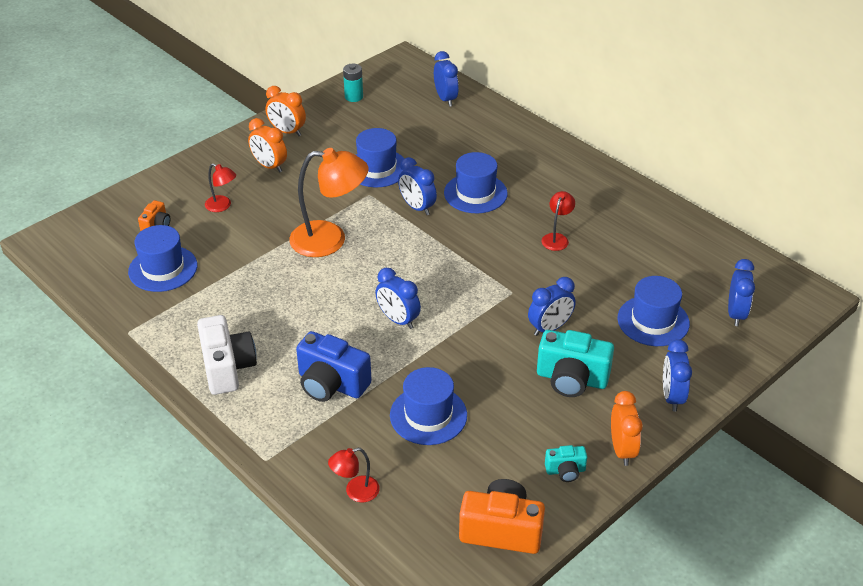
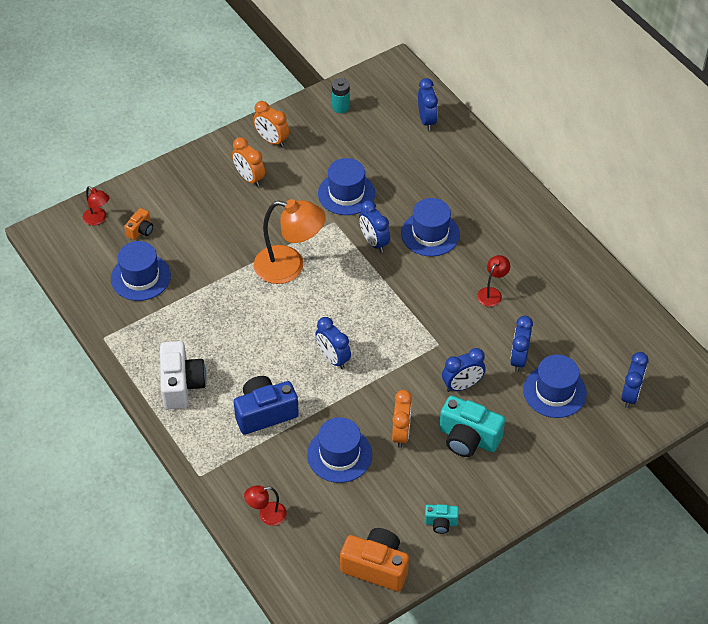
camera: 10 degrees right, 10 degrees up
(222, 206) = (201, 217): red lamp -> red lamp (98, 219)
(331, 384) = (265, 413): blue camera -> blue camera turned 120 degrees clockwise
(622, 450) = (493, 511): orange clock -> orange clock (401, 433)
(672, 397) = (549, 468): blue clock -> blue clock (518, 359)

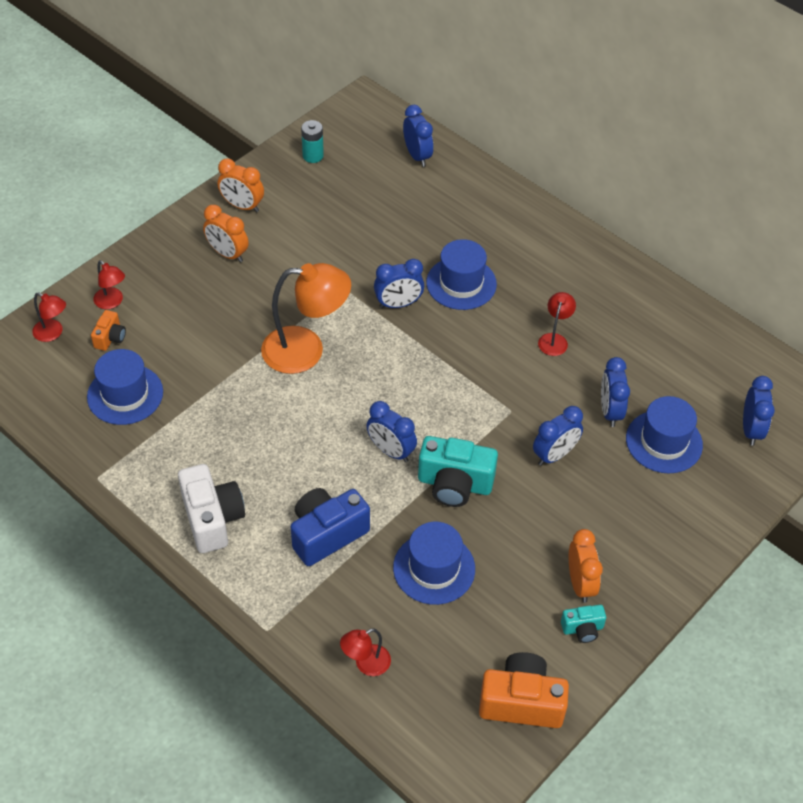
camera: 15 degrees left, 0 degrees up
(149, 202) = (112, 302): none -> red lamp
(346, 193) = (349, 253): blue hat -> none
(374, 242) = (398, 304): blue clock -> blue clock turned 60 degrees counterclockwise
(401, 433) = (500, 527): orange clock -> orange clock (580, 583)
(468, 438) = (582, 517): turquoise camera -> turquoise camera (454, 484)

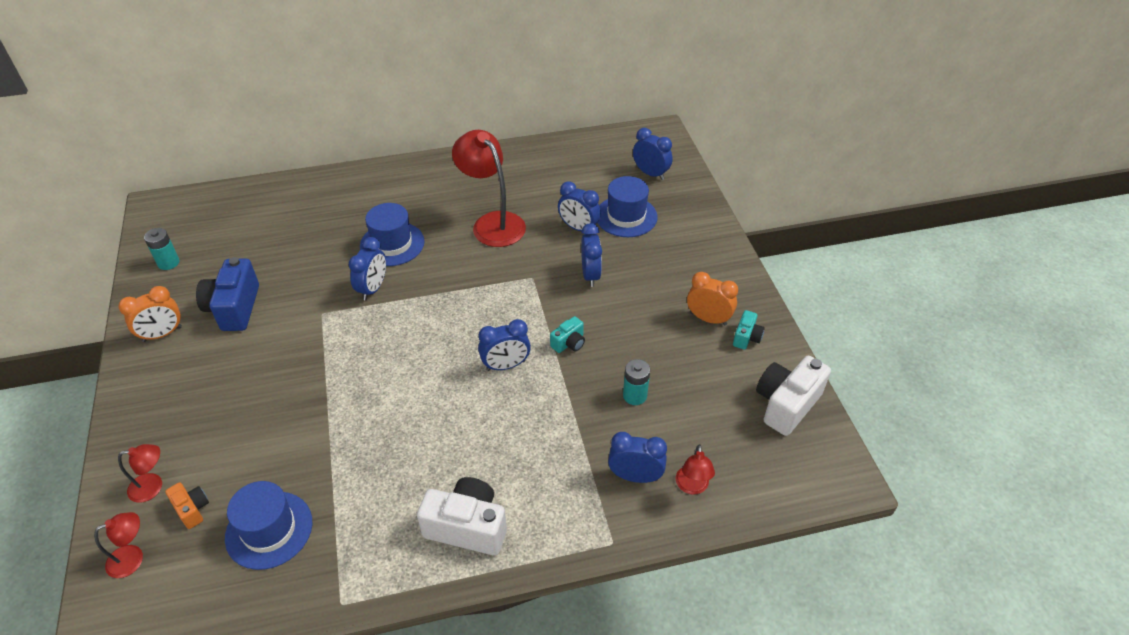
camera: 55 degrees left, 5 degrees down
(227, 254) = (200, 370): orange clock -> none
(306, 350) = (357, 369): orange lamp -> none
(327, 534) = (550, 449): blue camera -> blue camera (234, 308)
(417, 156) = (247, 205): blue clock -> blue clock (635, 476)
(434, 568) = (634, 395): blue hat -> turquoise battery
(454, 484) = (569, 343): turquoise camera -> turquoise camera, size x0.52
(521, 702) = (786, 404): orange camera -> white camera
(554, 339) = (492, 223): red lamp -> red lamp, size x2.05

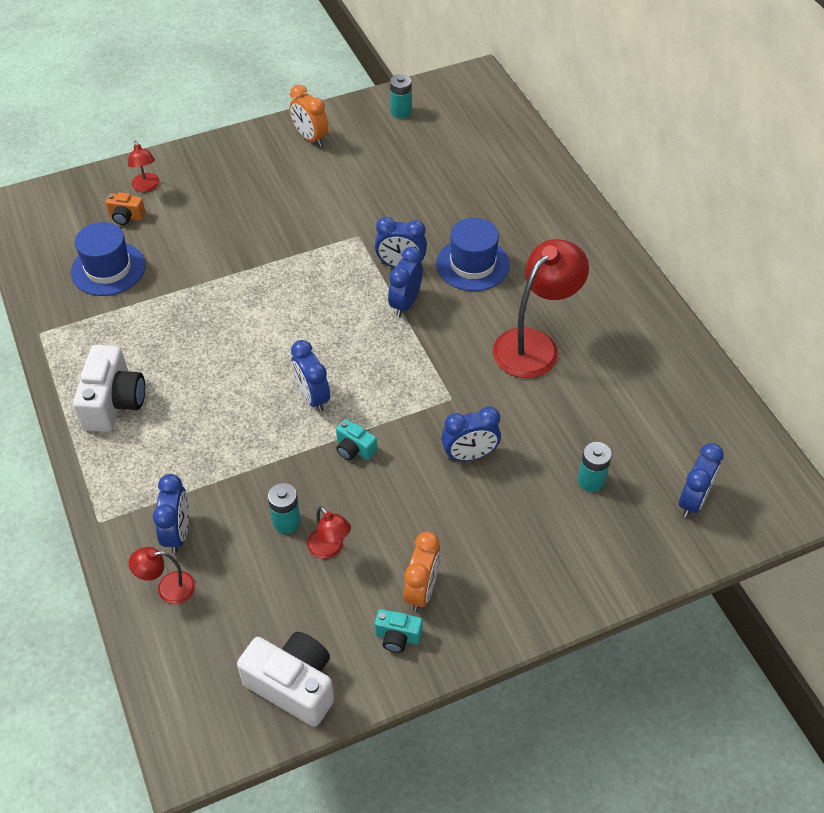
camera: 80 degrees right, 5 degrees up
(133, 558) = (81, 198): red lamp -> red lamp (330, 549)
(192, 509) = (126, 217): orange camera -> orange camera turned 60 degrees clockwise
(234, 308) = (352, 173): blue camera -> none
(578, 228) = (551, 432): blue clock -> blue clock (405, 303)
(626, 216) = (591, 481): blue hat -> turquoise battery

